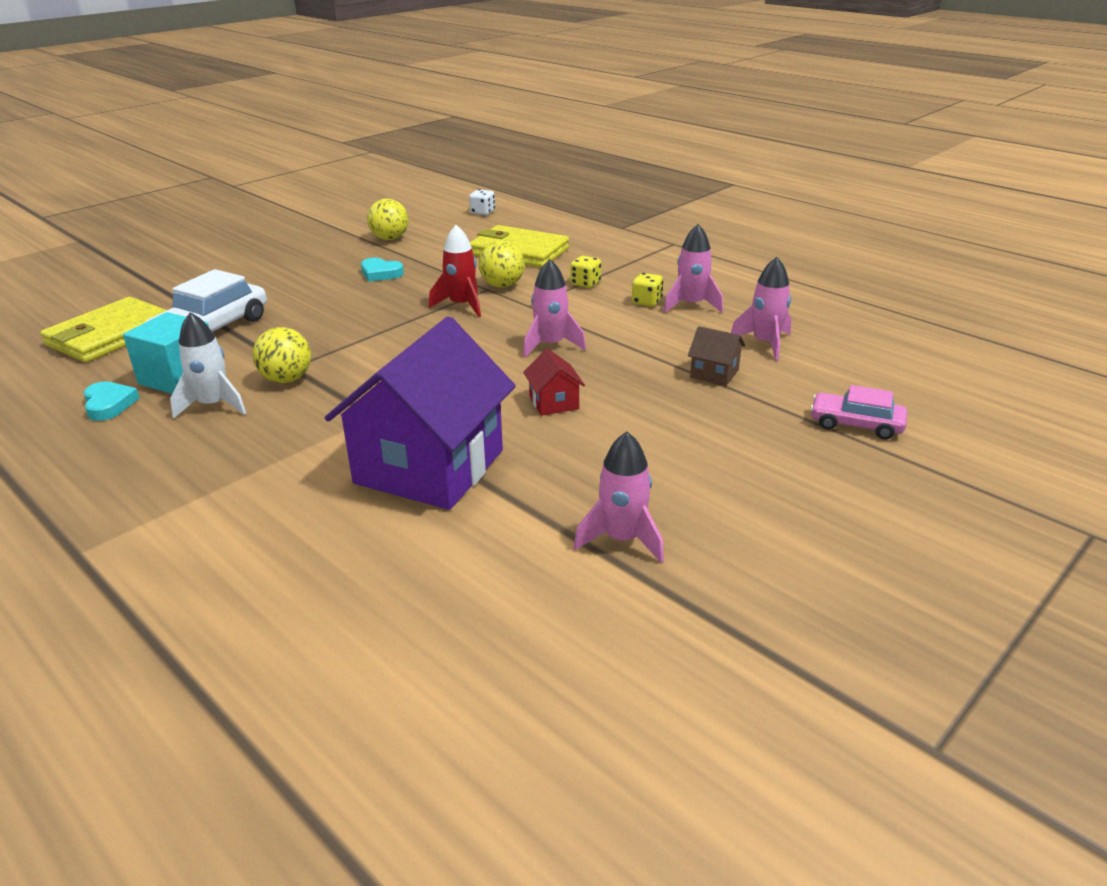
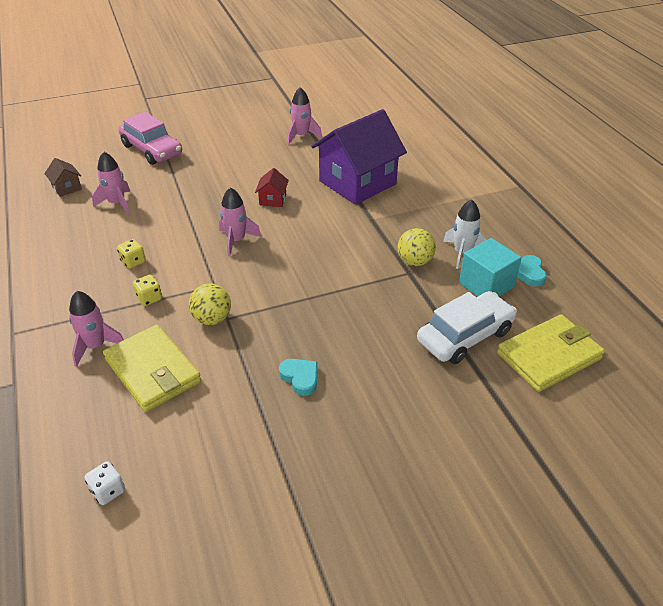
camera: 155 degrees left, 10 degrees up
(390, 239) = (255, 456): yellow ball -> none
(461, 305) = (262, 302): red rocket -> none
(691, 305) = (110, 248): pink rocket -> pink rocket (96, 346)
(714, 373) = (172, 192): brown house -> brown house (67, 188)
(856, 424) = (152, 150): pink car -> pink car, size x1.64

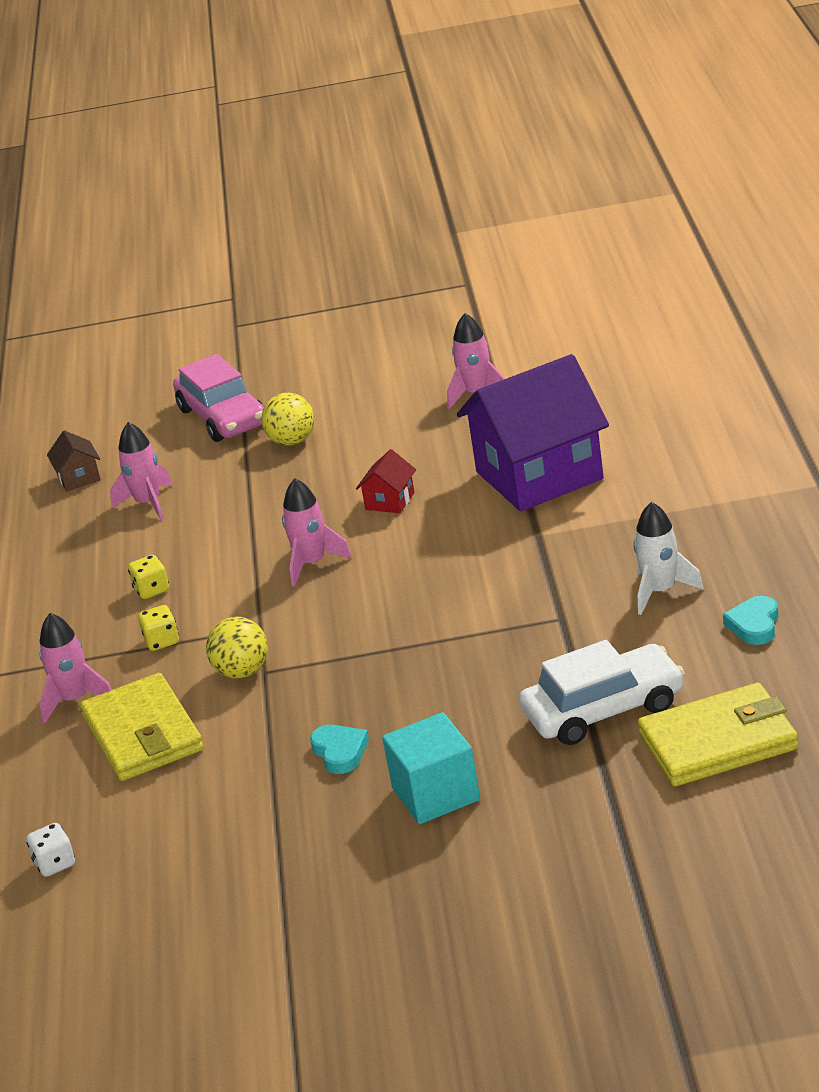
camera: 20 degrees right, 10 degrees down
(415, 261) = (577, 602): yellow ball -> yellow ball (292, 441)
(486, 285) = (674, 640): turquoise cube -> turquoise cube (436, 794)

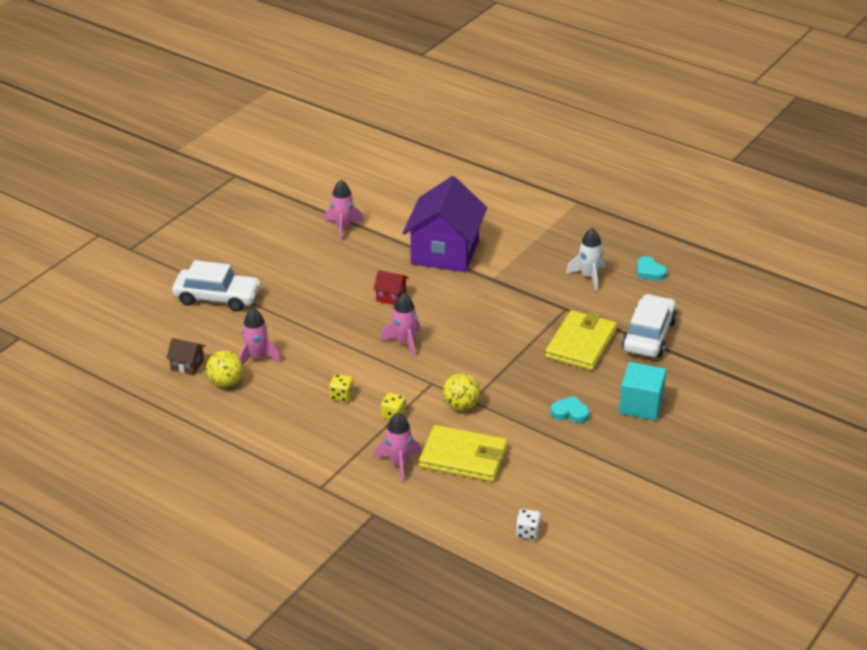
camera: 55 degrees left, 5 degrees up
(223, 417) = (217, 297): pink car -> white car
(292, 441) = (283, 292): yellow ball -> yellow ball (226, 383)
(390, 501) = (391, 296): red house -> red house turned 45 degrees counterclockwise
(718, 741) = (713, 324): yellow wallet -> yellow wallet (581, 344)

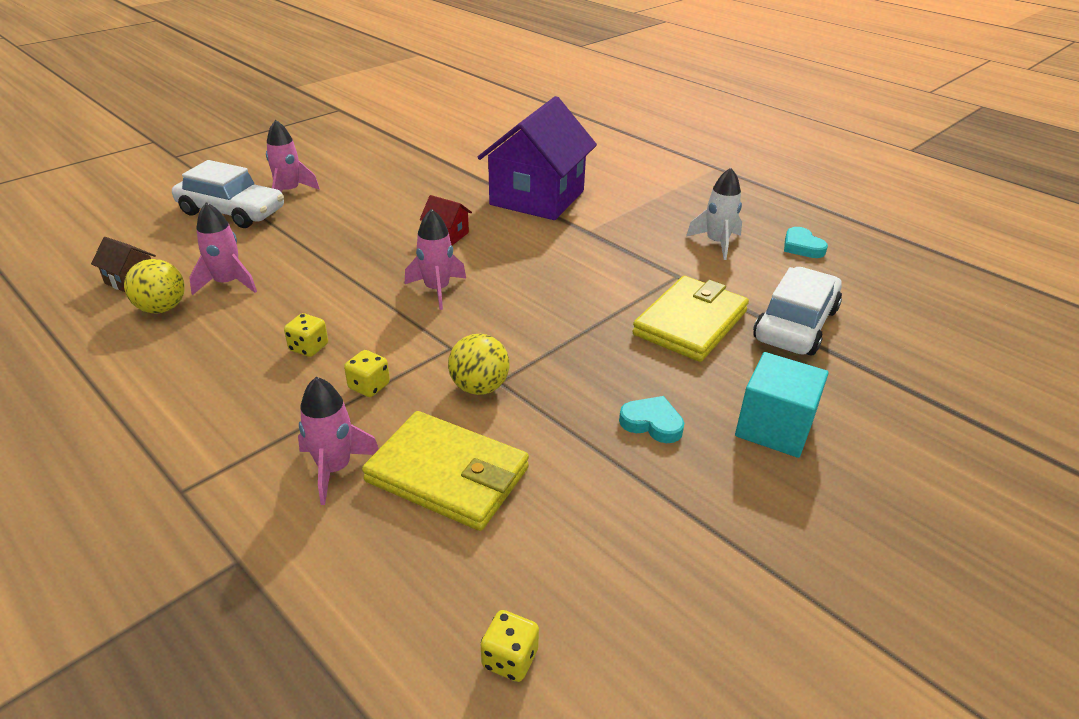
camera: 10 degrees right, 0 degrees up
(343, 227) = (427, 163): pink rocket -> pink rocket (289, 192)
(527, 532) = (510, 659): white dice -> yellow dice

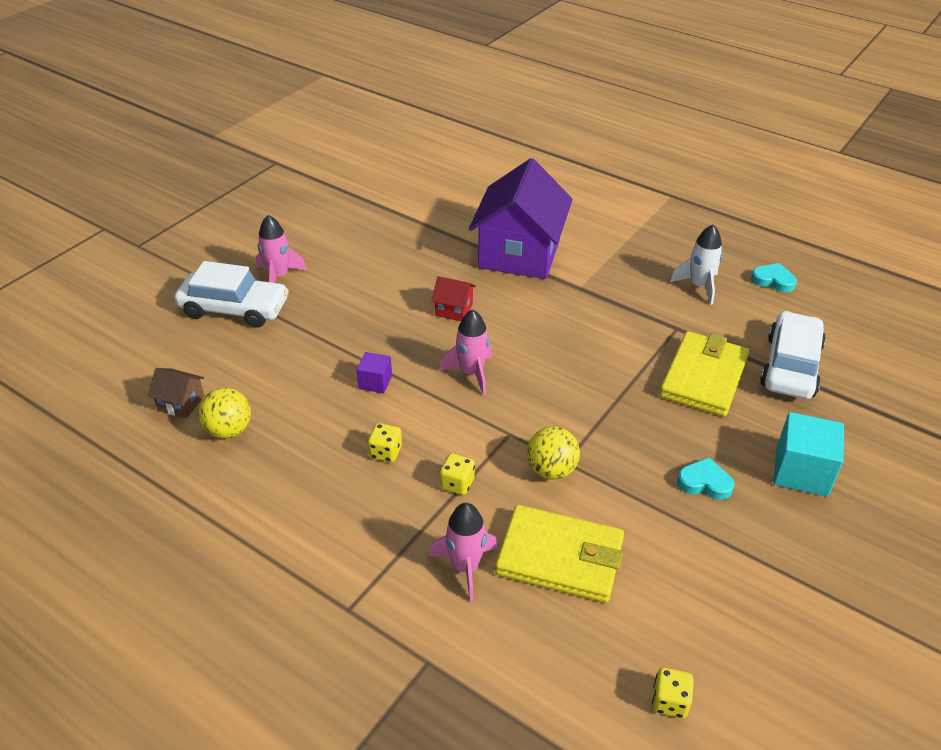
camera: 10 degrees left, 5 degrees up
(228, 283) = (275, 393): pink rocket -> none
(333, 286) = (375, 382): none -> purple cube
(802, 247) = (773, 280): turquoise heart -> turquoise heart turned 150 degrees clockwise

